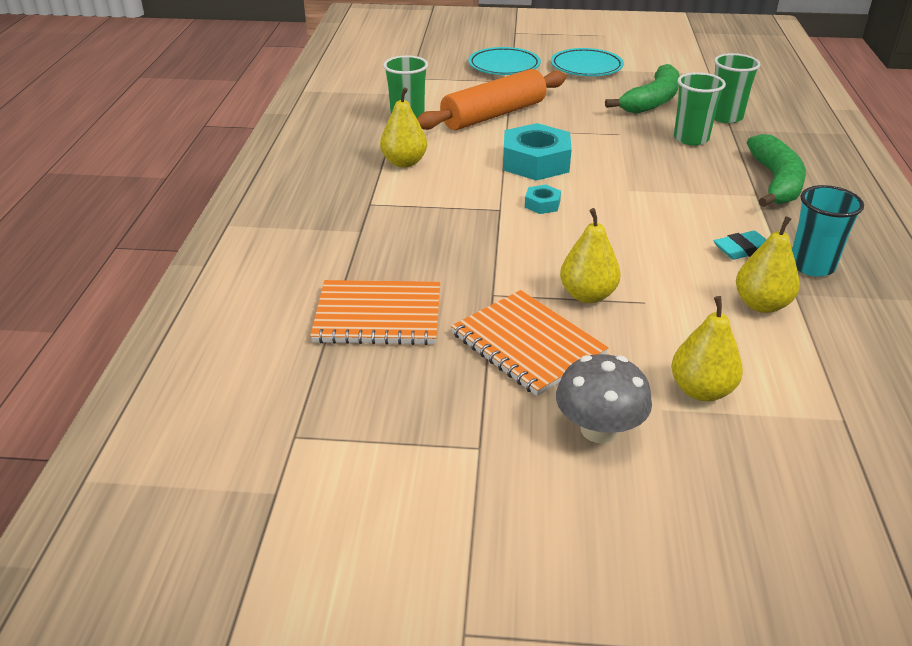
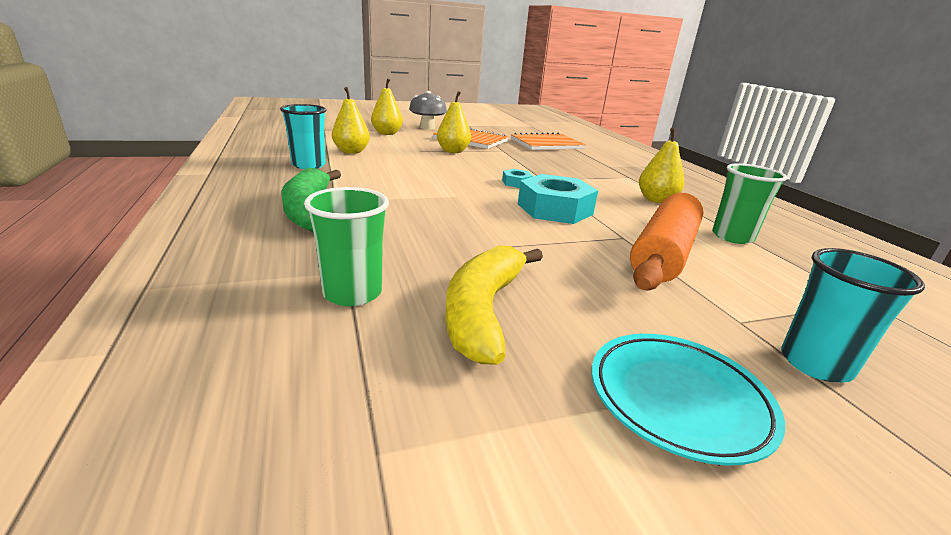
camera: 155 degrees right, 10 degrees down
(504, 66) = (815, 364): turquoise plate -> turquoise cup
(652, 101) = (483, 311): green banana -> yellow banana
(691, 139) = (406, 249): green cup -> none
(742, 249) = (358, 170): turquoise eraser -> none

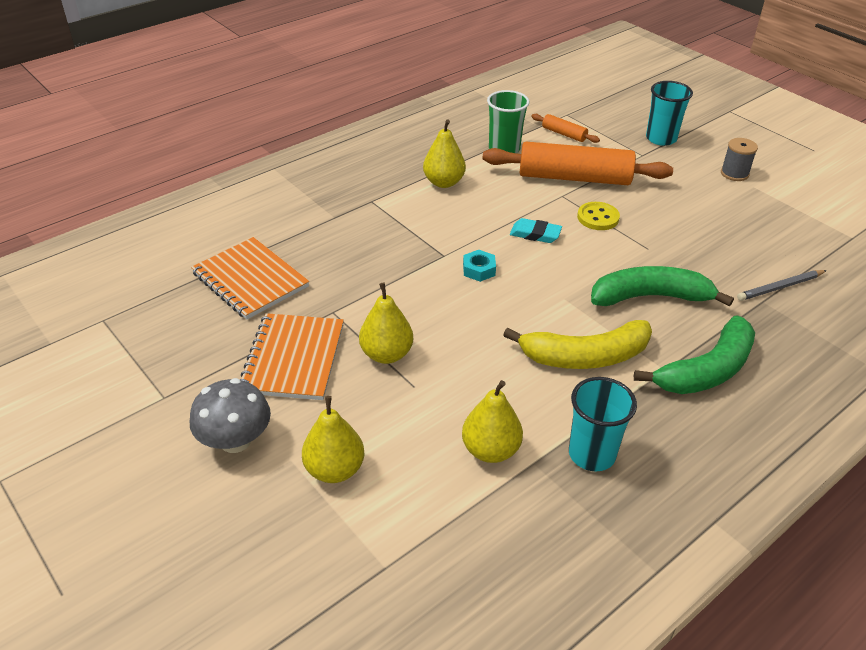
camera: 110 degrees left, 15 degrees up
(352, 293) = (780, 287): green cup -> grey pencil
(422, 222) = (650, 297): none -> green banana
(483, 311) = (736, 235): yellow banana -> yellow banana (584, 356)
(555, 209) = (535, 234): turquoise nut -> turquoise eraser
(571, 240) = (598, 218): none -> yellow button
(678, 399) = (734, 173): turquoise plate -> grey spool
(792, 281) = (564, 134): none -> orange rolling pin

